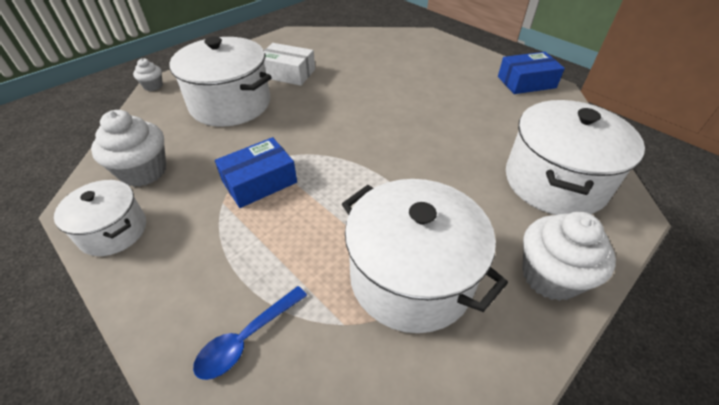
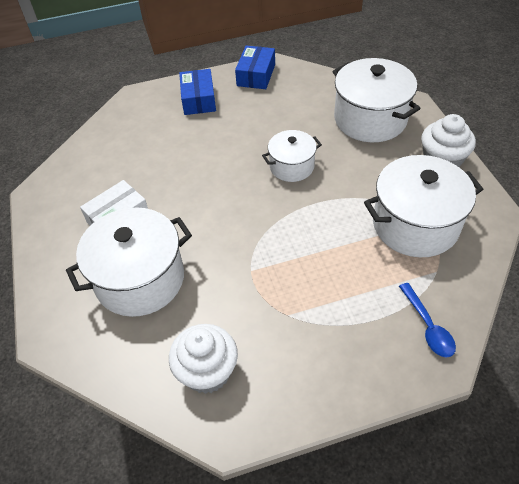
camera: 60 degrees left, 5 degrees up
(113, 231) = (280, 404): white pot -> white pot (291, 166)
(153, 86) = (45, 346): white cupcake -> none
(259, 182) = (275, 283): blue box -> blue box (198, 99)

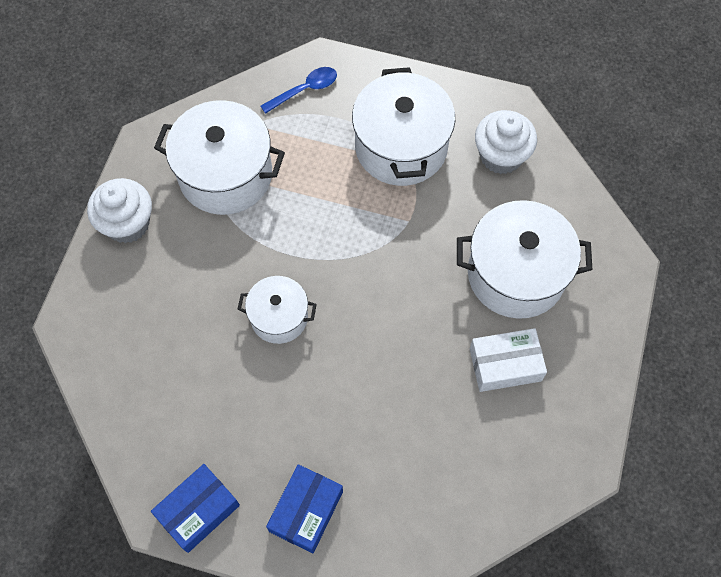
camera: 150 degrees left, 15 degrees up
(370, 119) = (136, 329): white pot -> white pot (401, 147)
(428, 326) = (305, 90): blue spoon -> blue spoon turned 45 degrees clockwise

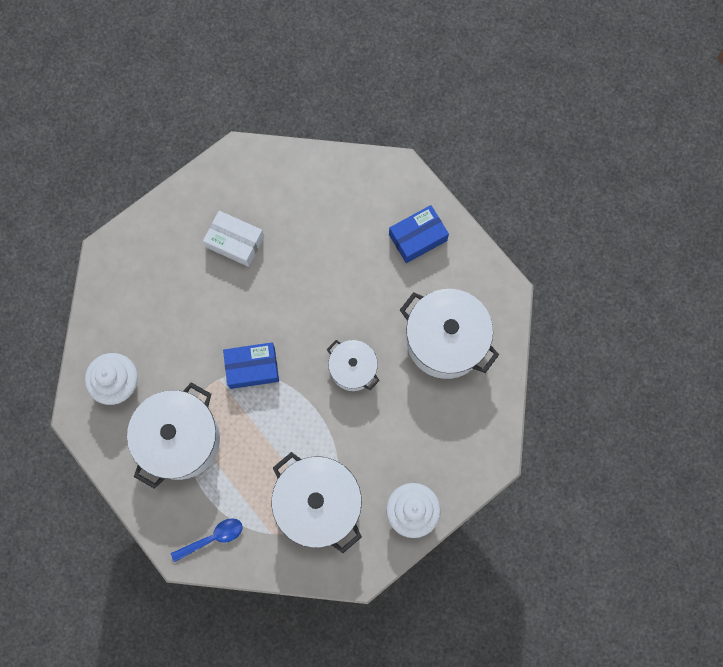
camera: 145 degrees left, 10 degrees up
(198, 510) = (481, 280): blue box -> blue box (252, 367)
(305, 90) = (213, 538): blue spoon -> blue spoon turned 150 degrees clockwise
(516, 274) = (180, 293): white pot -> white pot (445, 341)

